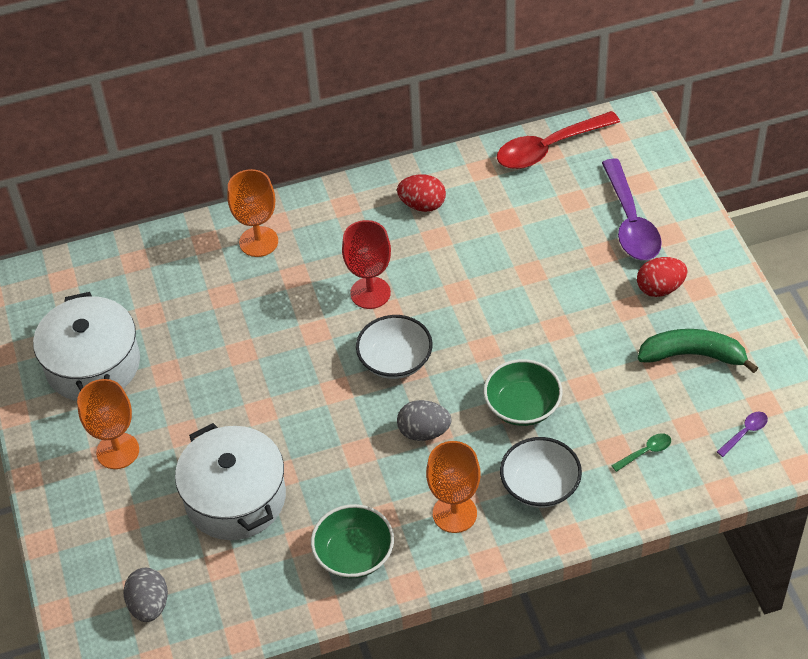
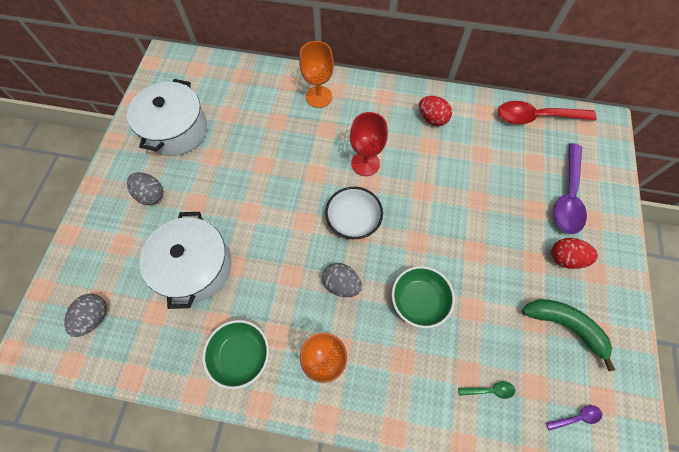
camera: 25 degrees right, 15 degrees up
(117, 451) = (151, 195): orange goblet -> grey egg
(540, 485) = (397, 374): white bowl -> none

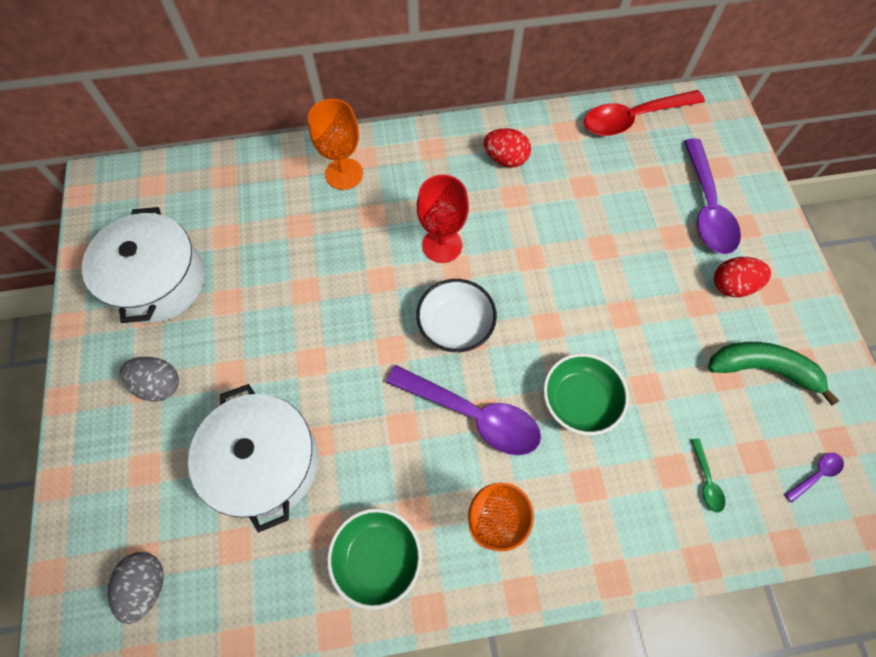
camera: 20 degrees left, 0 degrees up
(341, 284) = (473, 415): grey egg -> purple spoon
(489, 390) = (706, 481): green spoon -> green spoon turned 105 degrees clockwise

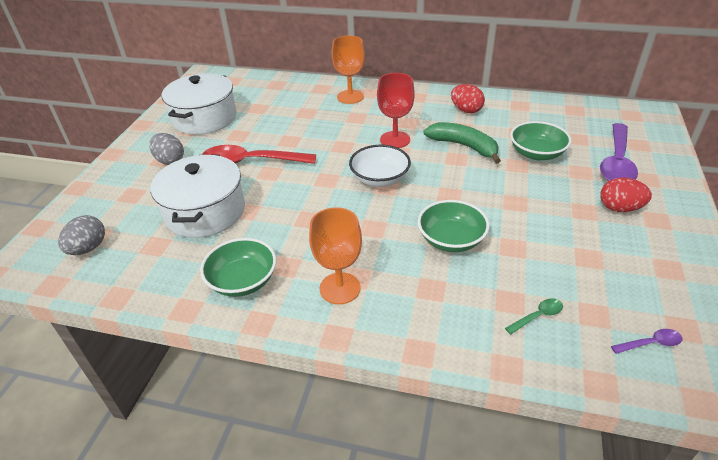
camera: 25 degrees right, 25 degrees down
(473, 415) = (363, 226): purple spoon -> none
(617, 219) = (536, 153): none -> green bowl
(633, 119) = (576, 109): red spoon -> red spoon (251, 161)
(706, 481) = (538, 316): green spoon -> green spoon turned 135 degrees counterclockwise
(763, 369) = (626, 262): green banana -> green banana (464, 146)

